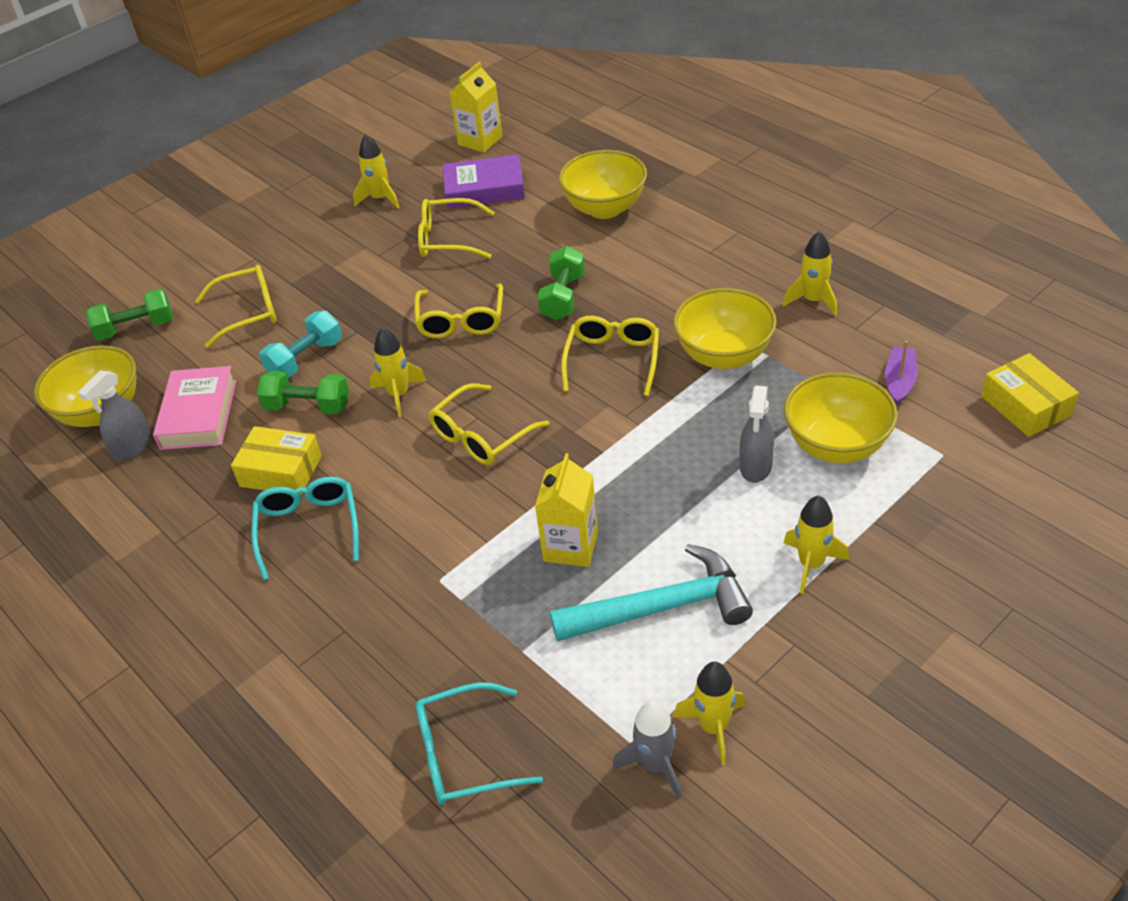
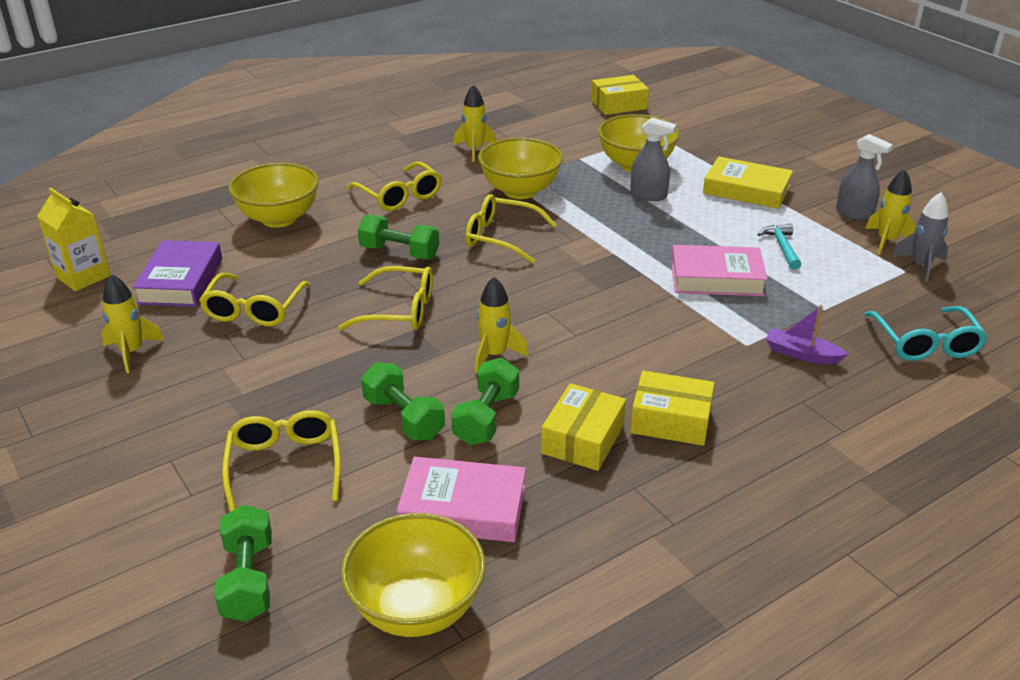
camera: 85 degrees left, 10 degrees down
(133, 447) = (501, 569): grey spray bottle -> grey spray bottle (854, 213)
(305, 359) = (404, 418): turquoise dumbbell -> green dumbbell
(308, 528) = (671, 420): turquoise glasses -> yellow box
(481, 436) = (573, 311): yellow glasses -> yellow glasses (400, 196)
(570, 546) = (716, 278): yellow carton -> pink book
(662, 607) = (782, 247): turquoise hammer -> turquoise hammer, size x0.50
(811, 564) = (746, 189): yellow rocket -> yellow book
(899, 381) = (579, 135): purple boat -> purple boat (801, 354)

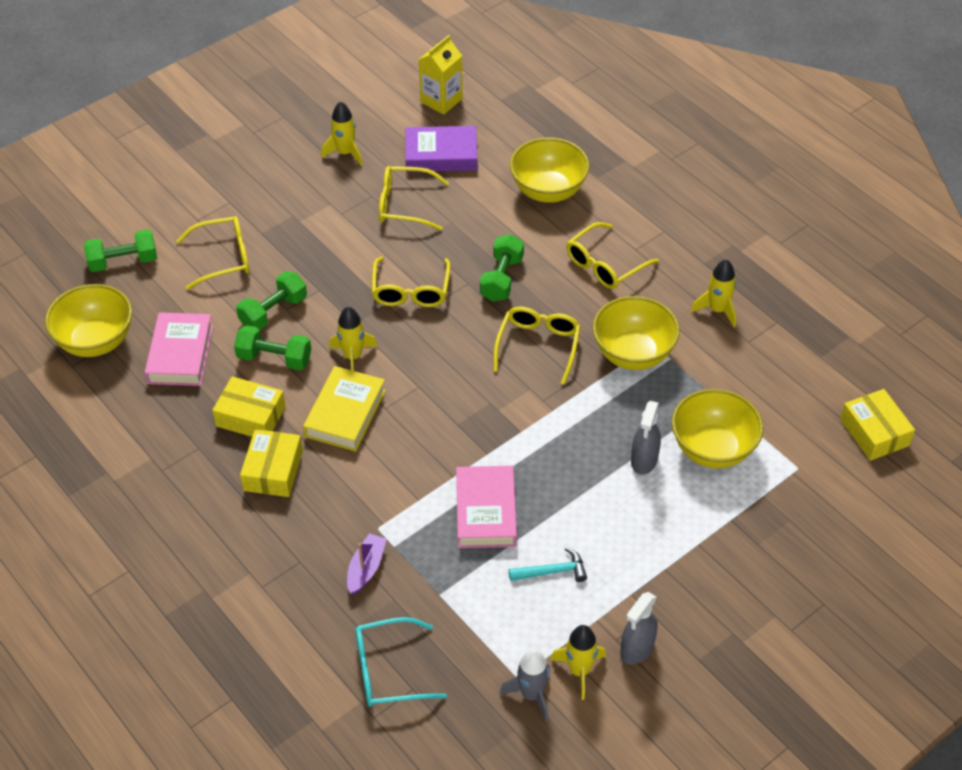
camera: 85 degrees right, 15 degrees up
(746, 189) = (675, 549): yellow book -> yellow book (345, 413)

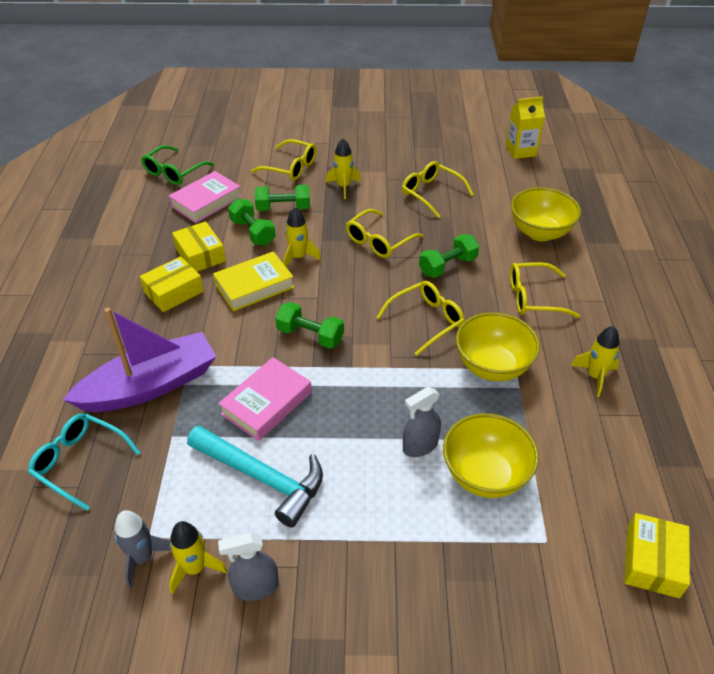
camera: 40 degrees right, 5 degrees down
(96, 341) = (174, 172): yellow bowl -> green glasses
(123, 262) = (237, 143): green dumbbell -> green dumbbell (310, 335)
(345, 153) = (426, 150): yellow rocket -> yellow rocket (343, 187)
(366, 568) = (151, 385): purple boat -> purple boat, size x2.36
(441, 154) = (487, 178): purple book -> none
(552, 571) = (262, 477): turquoise hammer -> turquoise hammer, size x2.01

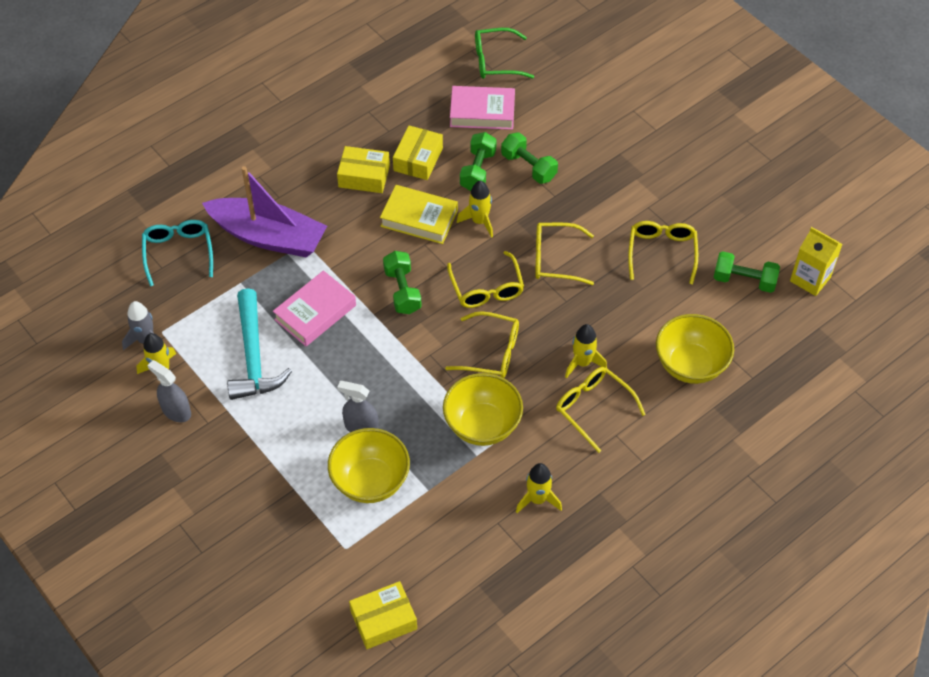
camera: 50 degrees right, 10 degrees up
(266, 403) = (315, 312): pink book -> pink book turned 45 degrees counterclockwise
(290, 167) = (588, 130): yellow glasses -> yellow glasses (486, 288)
(343, 187) = (602, 185): yellow rocket -> yellow rocket (582, 363)
(447, 266) = (572, 326): green dumbbell -> green dumbbell (744, 280)

